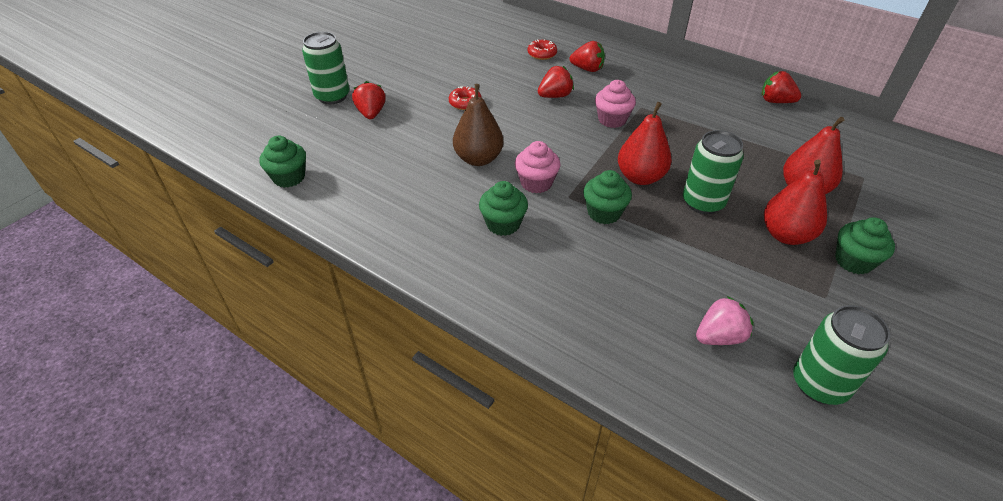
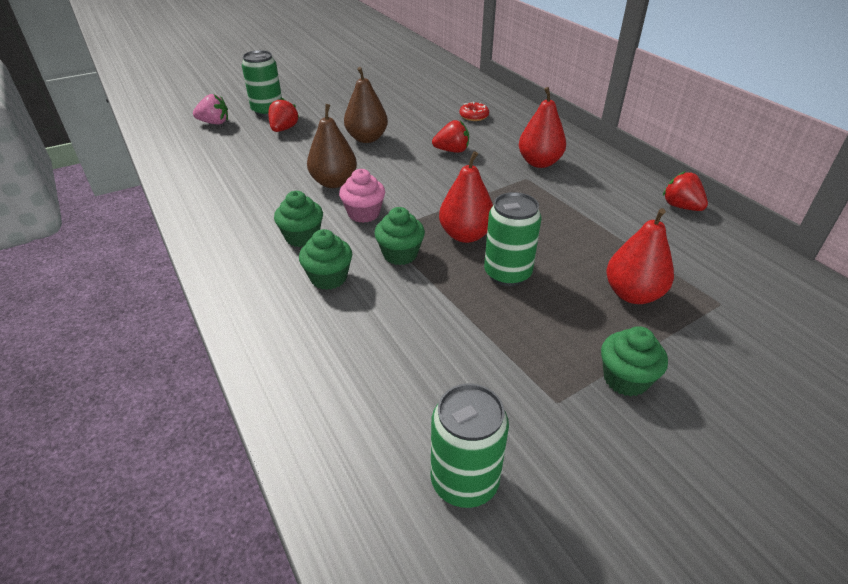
camera: 25 degrees right, 5 degrees down
(289, 177) = (177, 158): green cupcake -> green cupcake (328, 278)
(465, 103) = (367, 138): red donut -> brown pear
(587, 69) = (505, 136): red strawberry -> none
(612, 120) = (487, 182): pink cupcake -> none
(719, 336) = (402, 396): pink strawberry -> pink strawberry (214, 123)
(786, 235) = (569, 329): red pear -> red pear (539, 162)

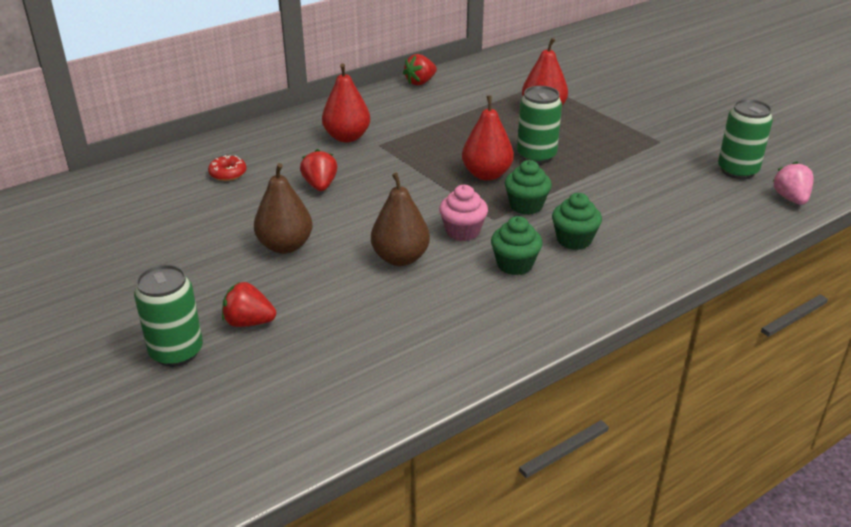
camera: 95 degrees left, 5 degrees down
(214, 123) = (215, 404): pink strawberry -> pink strawberry (790, 198)
(625, 379) = (629, 119): green cupcake -> none

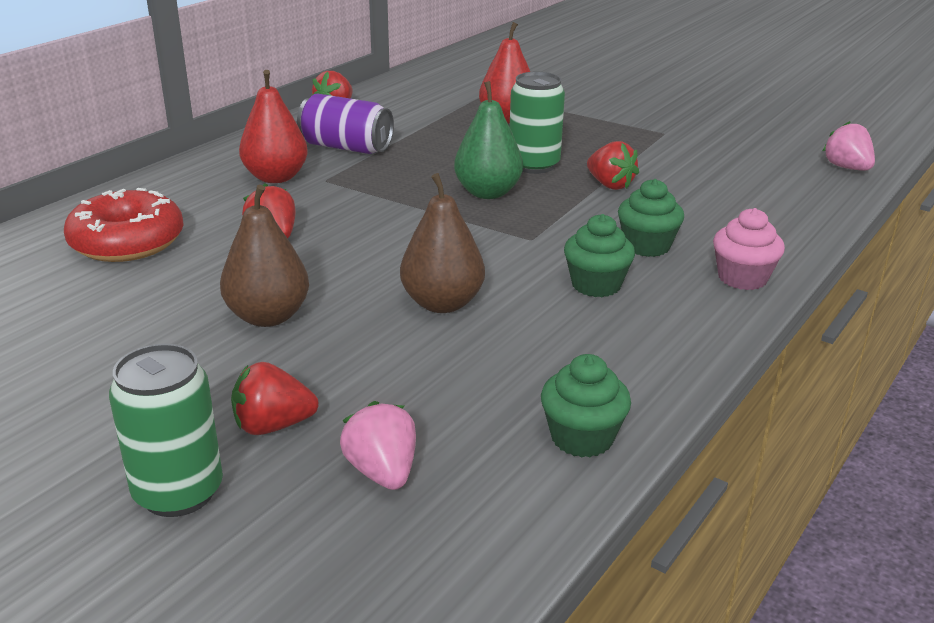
camera: 20 degrees left, 5 degrees down
(228, 173) = (127, 242): red donut -> red donut, size x2.02
(295, 367) = (382, 472): none -> pink strawberry
(409, 118) = (346, 147): none -> purple can
(462, 231) = (503, 259): pink cupcake -> pink cupcake (742, 278)
(486, 174) = (487, 193): red pear -> green pear
(526, 205) = (561, 218): green cupcake -> green cupcake (582, 438)
(583, 183) = (610, 185): none -> red strawberry
(737, 171) = (769, 149): green can -> none

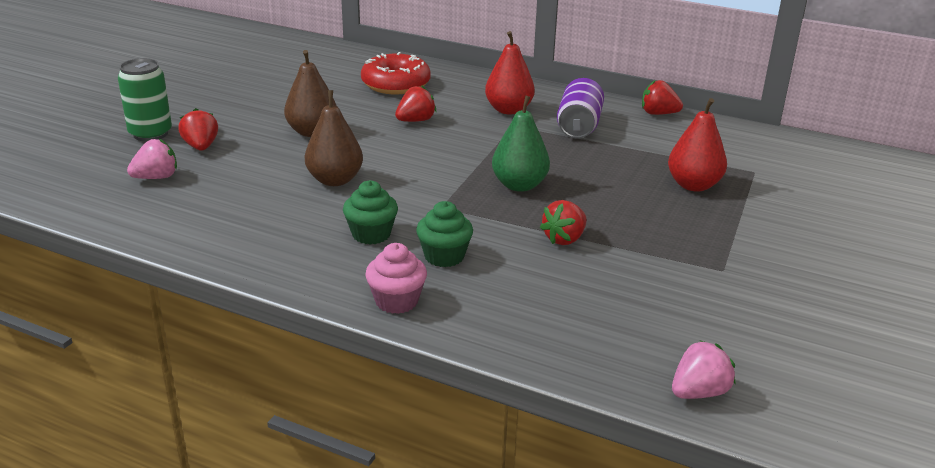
camera: 80 degrees right, 0 degrees up
(534, 165) = (589, 202): green can -> none
(582, 438) = (178, 232): green cupcake -> none

